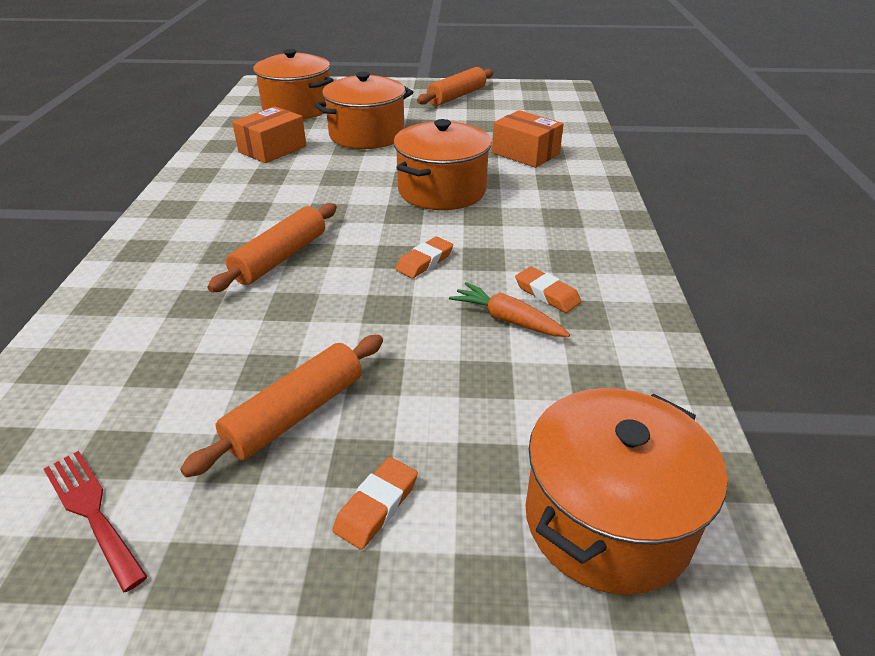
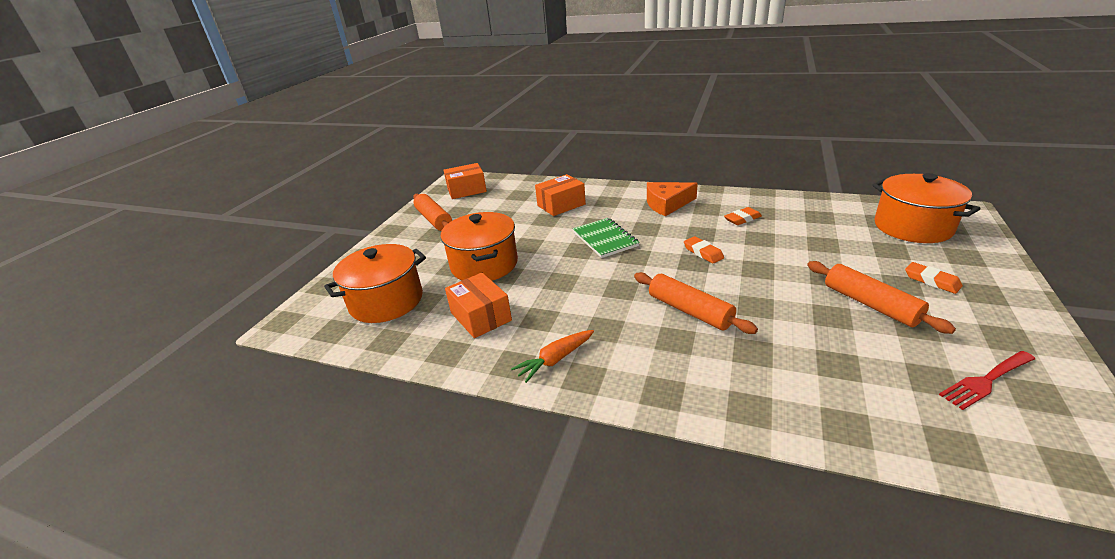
camera: 70 degrees left, 5 degrees down
(442, 190) = (605, 239): orange pot -> green notebook
(507, 320) = (769, 232): orange carrot -> orange carrot (555, 360)
(537, 98) = (466, 190): none -> orange box
(568, 225) = (667, 204): none -> orange cheese

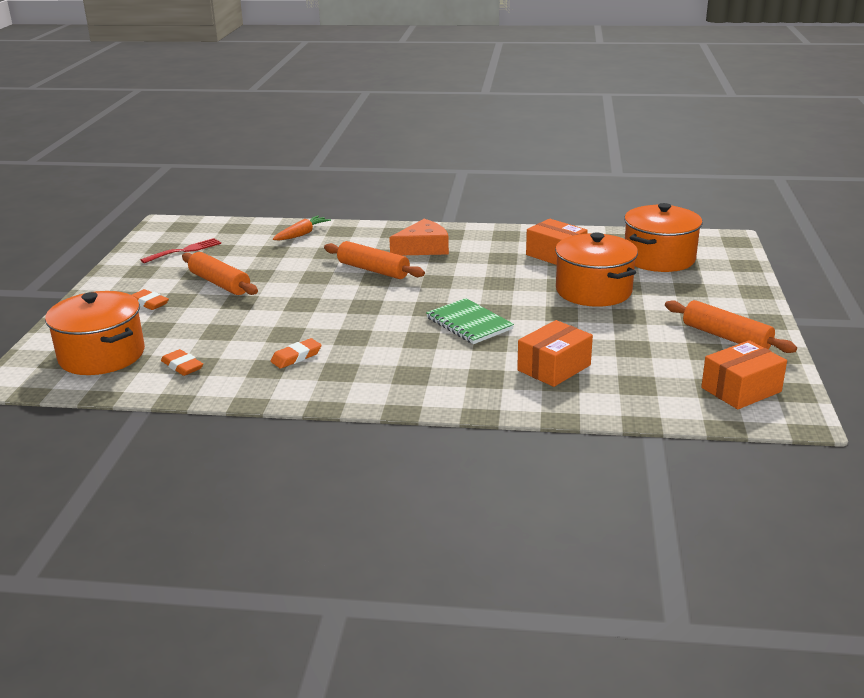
camera: 165 degrees right, 5 degrees down
(555, 360) = (475, 239): orange carrot -> orange carrot (302, 234)
(667, 204) = (395, 375): orange cheese -> orange cheese (423, 248)
(703, 252) = (354, 315): orange eraser -> orange eraser (182, 366)

